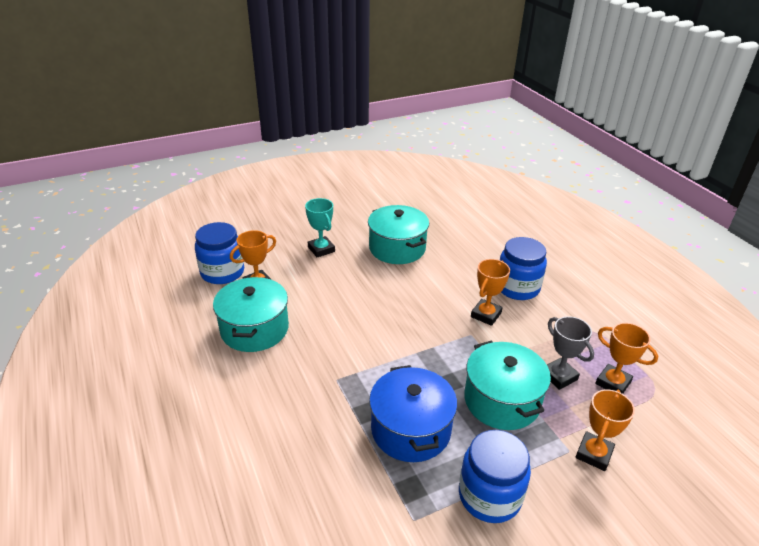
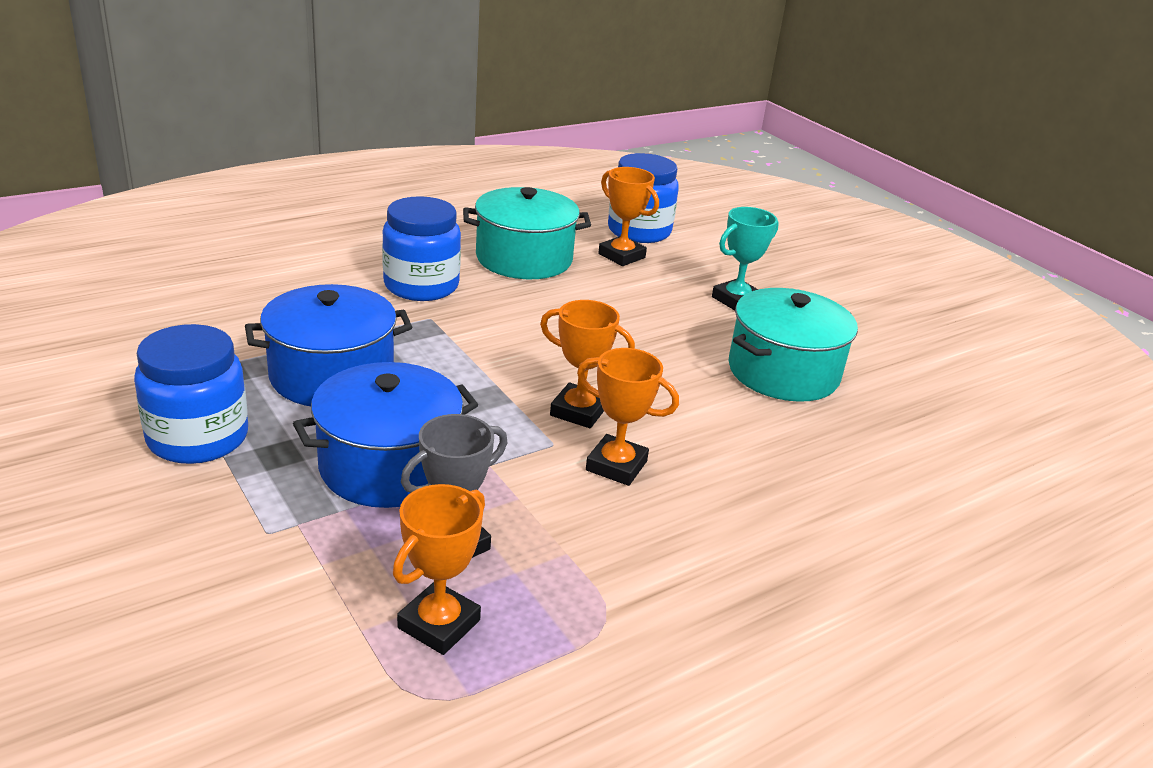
camera: 80 degrees right, 5 degrees down
(502, 400) = (388, 466): turquoise pot -> blue pot
(517, 288) = (723, 517): blue jar -> blue jar (421, 286)
(594, 454) = (256, 562): orange trophy -> orange trophy (578, 411)

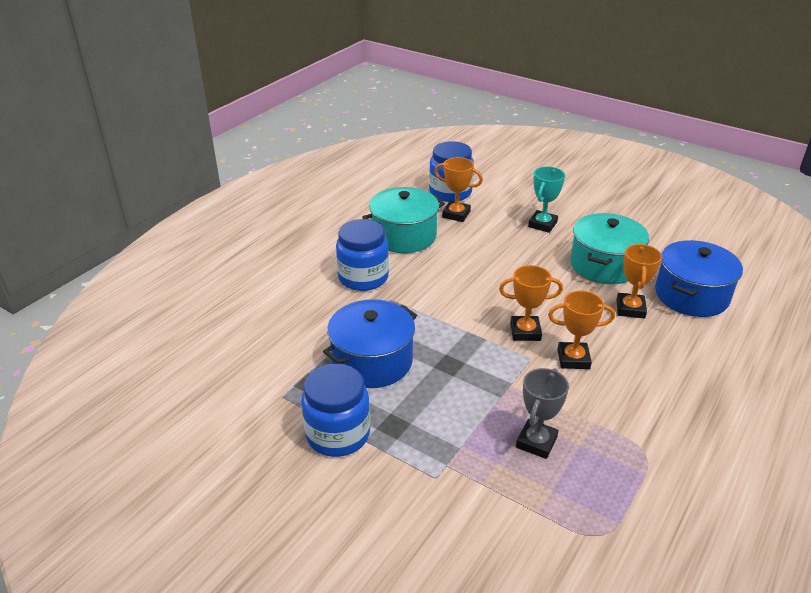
camera: 20 degrees left, 5 degrees up
(388, 466) = (459, 408): blue pot -> blue pot (691, 295)
(439, 624) = (571, 491): orange trophy -> orange trophy (630, 309)

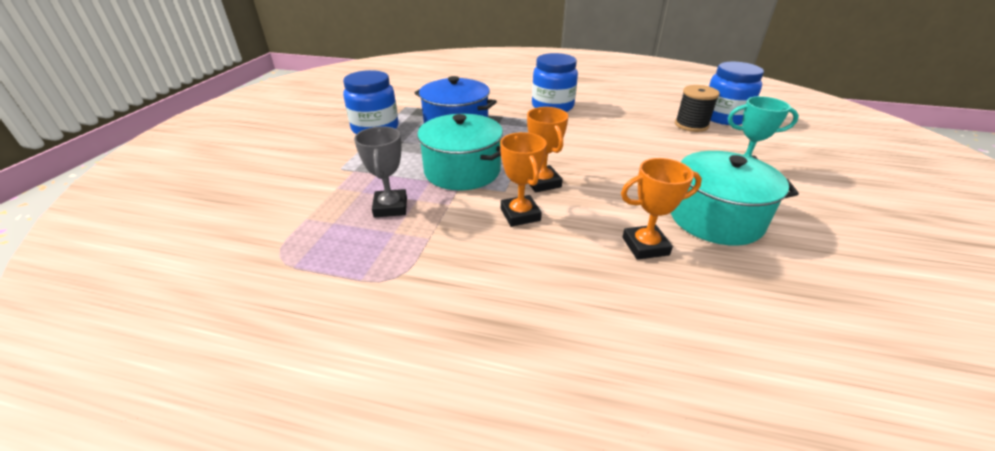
camera: 70 degrees right, 0 degrees up
(404, 236) = (626, 110): turquoise pot -> turquoise pot (462, 171)
(456, 214) = (691, 125): orange trophy -> black spool
(536, 442) = (390, 207): grey trophy -> grey trophy turned 75 degrees clockwise
(691, 295) = (735, 301): blue pot -> none

